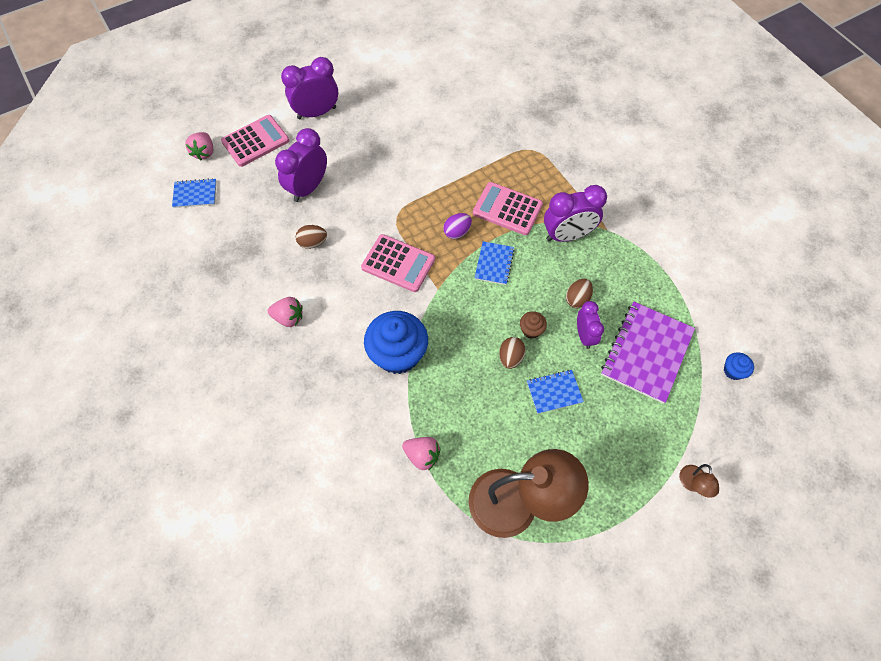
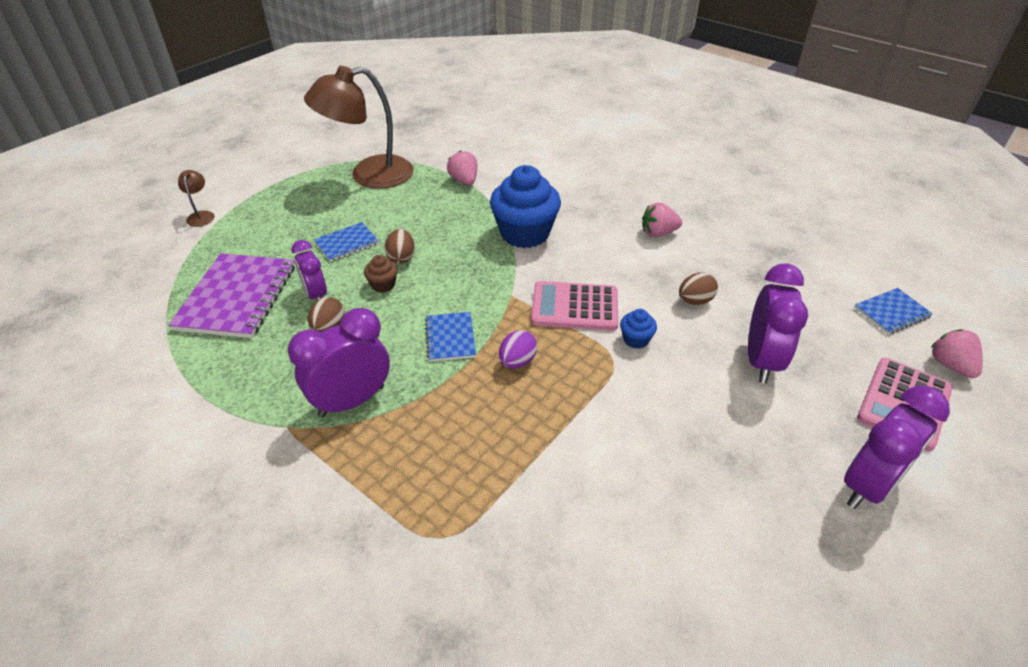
camera: 160 degrees right, 20 degrees down
(422, 455) = (464, 181): pink strawberry -> pink strawberry turned 60 degrees clockwise
(507, 209) = (455, 413): pink calculator -> none
(733, 371) = (127, 305): blue cupcake -> blue cupcake (636, 339)

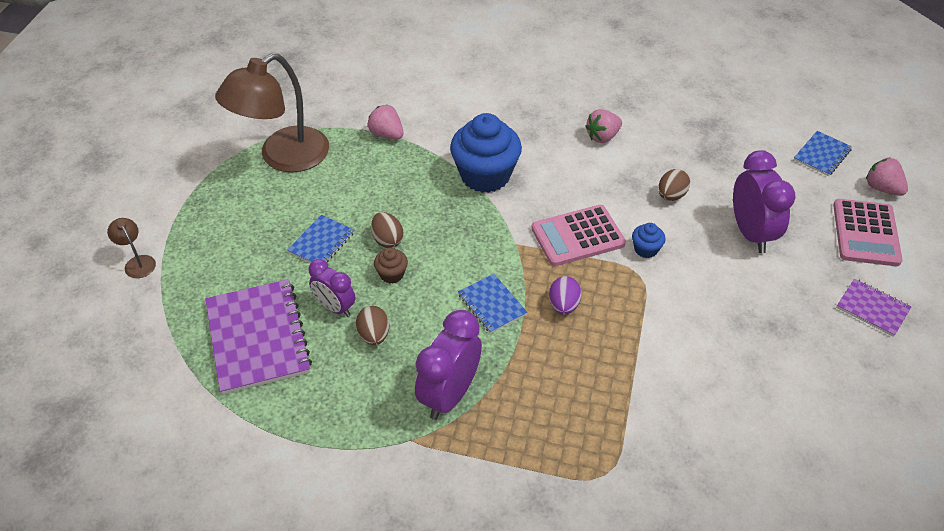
camera: 25 degrees left, 5 degrees up
(868, 485) = (872, 308): purple clock -> purple notebook

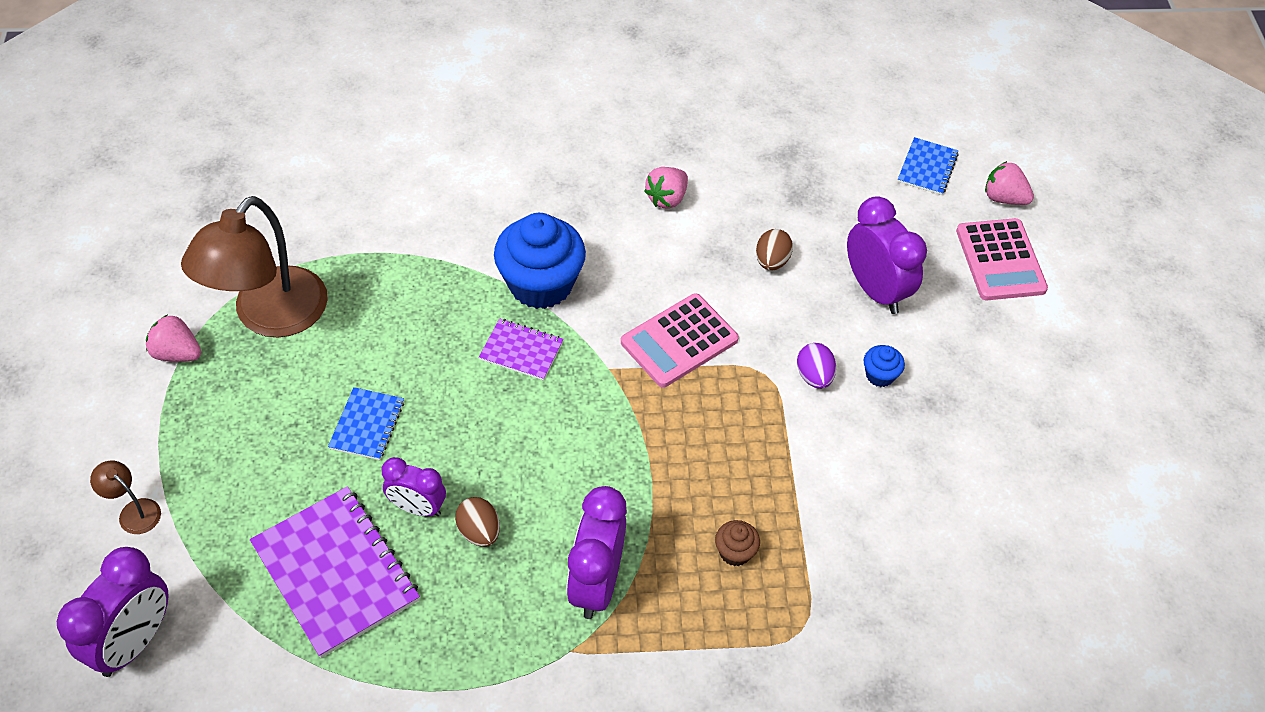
camera: 20 degrees left, 5 degrees up
(99, 349) = (134, 642): none -> purple clock
(386, 134) = (394, 253): pink strawberry -> pink strawberry (177, 353)
(387, 240) = (449, 401): brown egg -> none
(392, 274) = (472, 446): brown cupcake -> brown cupcake (735, 552)
(492, 304) = (607, 455): blue notebook -> none
(563, 305) = (691, 435): purple egg -> purple egg (814, 376)
(646, 249) = (763, 339): blue cupcake -> blue cupcake (880, 375)
(872, 308) = (1030, 354): purple notebook -> purple notebook (521, 351)

